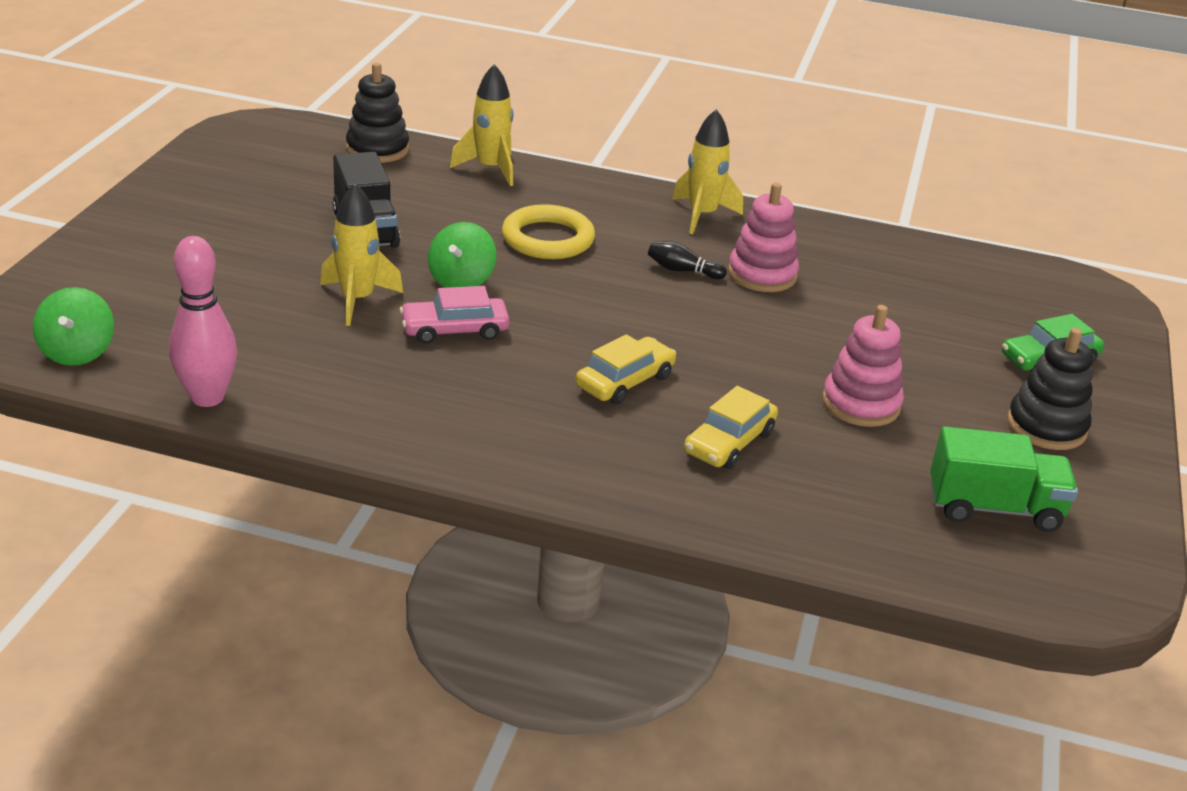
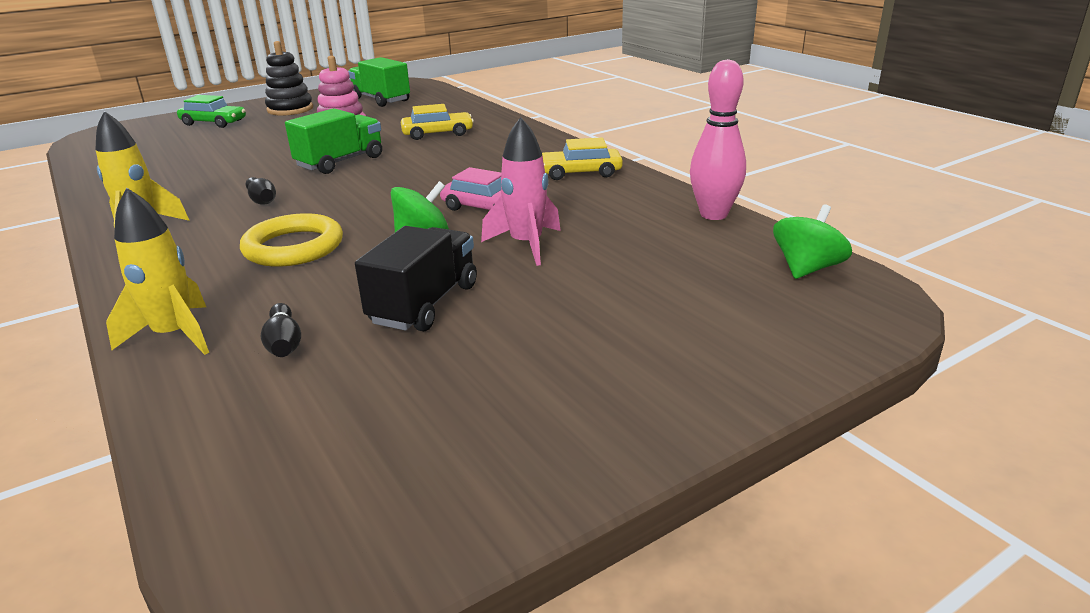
camera: 135 degrees left, 5 degrees down
(357, 300) = (526, 245): yellow rocket -> pink rocket
(377, 149) = (221, 419): black stacking toy -> none
(414, 184) = (284, 343): none -> black bowling pin
(625, 381) = (435, 162): yellow car -> yellow car (579, 173)
(728, 344) = (340, 162): none -> green truck
(762, 275) = (224, 185): pink stacking toy -> none

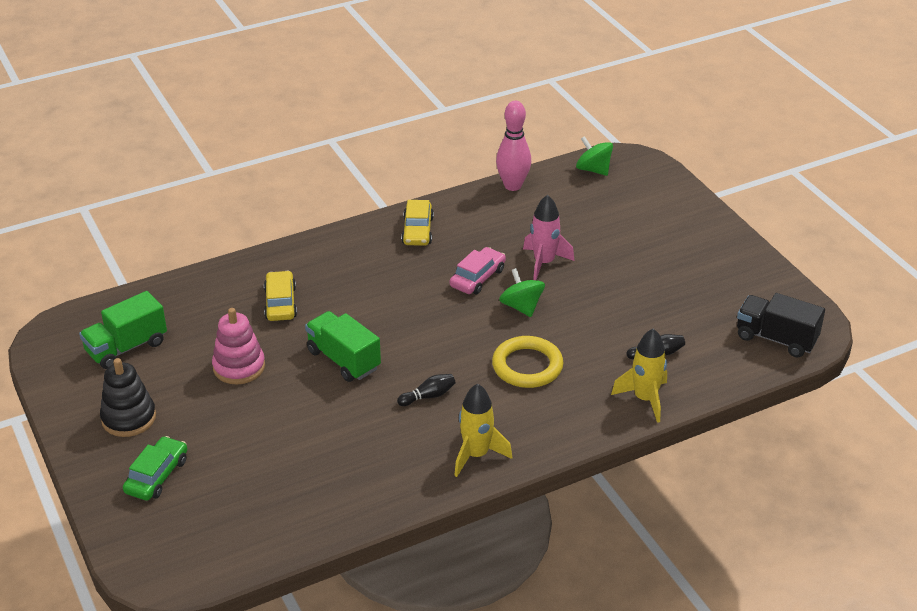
camera: 85 degrees left, 10 degrees up
(424, 304) = (617, 304): black truck -> black truck (776, 339)

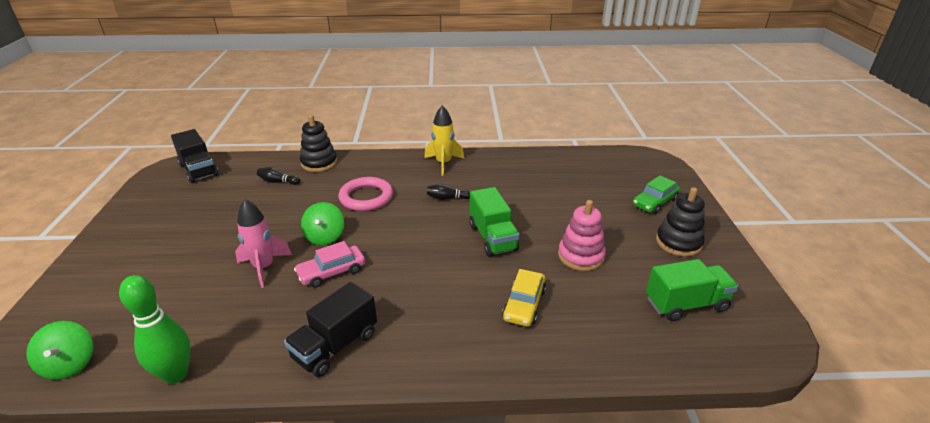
camera: 155 degrees left, 5 degrees down
(417, 230) = (335, 346): yellow car -> black truck
(513, 186) = (176, 374): pink bowling pin -> green bowling pin
(527, 366) = (366, 197): yellow ring -> pink ring
(645, 399) = (319, 163): yellow rocket -> black stacking toy

